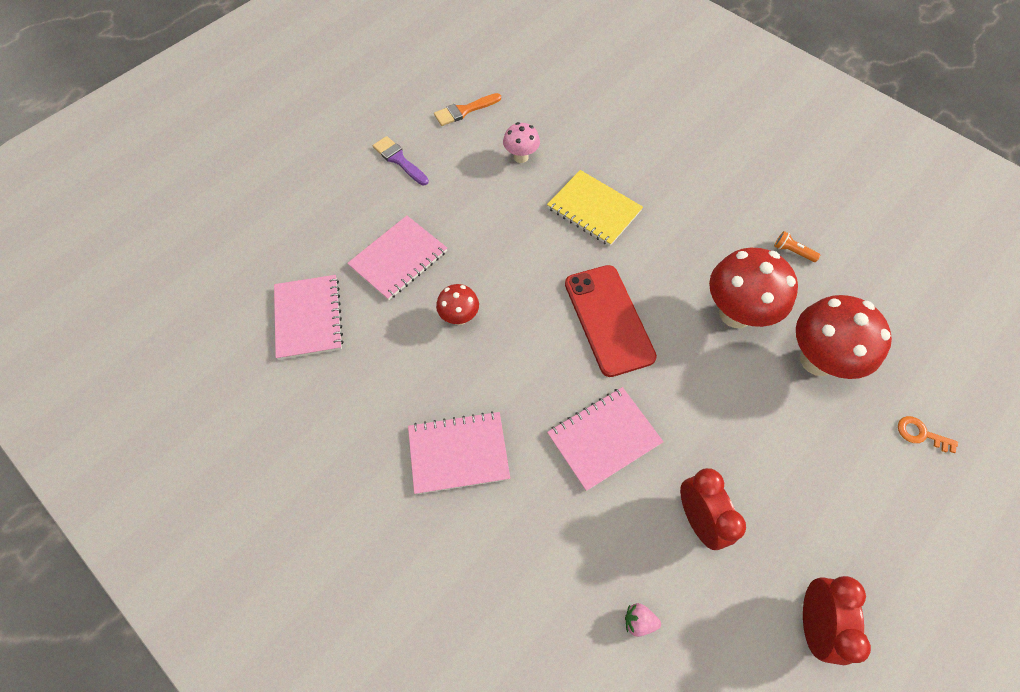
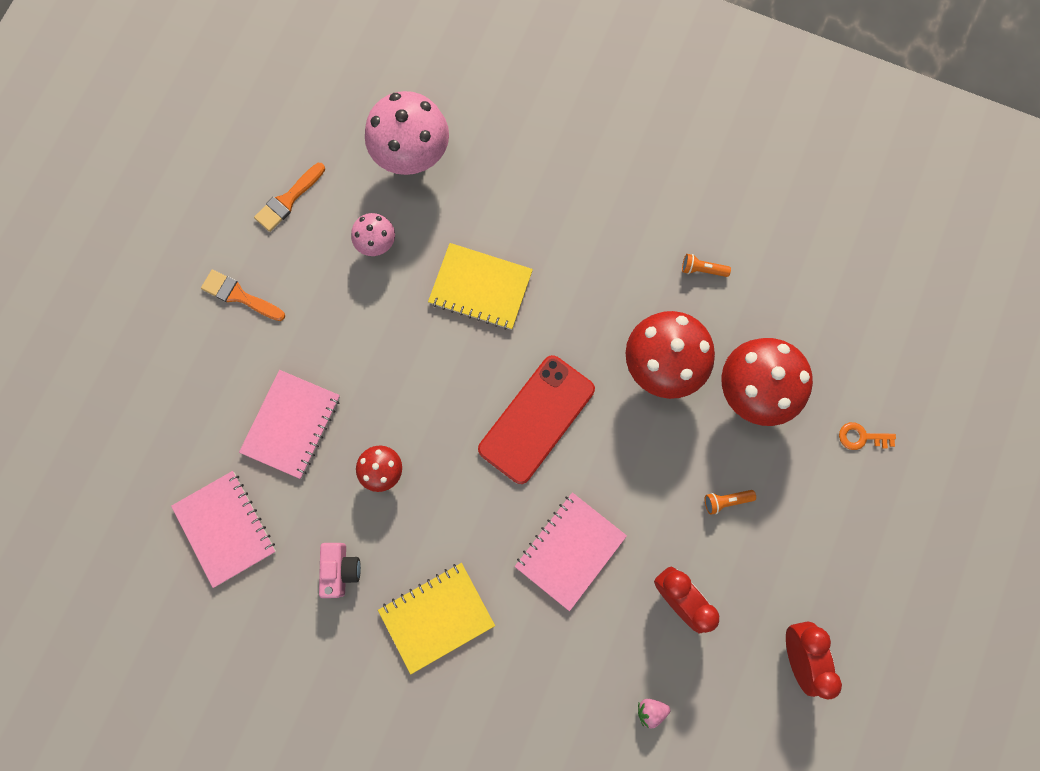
camera: 20 degrees left, 15 degrees up
(390, 383) = (340, 569): none -> pink camera
(399, 160) = (239, 296): purple brush -> orange brush
(458, 453) = (437, 617): pink notebook -> yellow notebook
(571, 110) = (413, 158): none -> pink mushroom
(608, 320) = (536, 419): red phone -> red phone turned 75 degrees clockwise
(769, 446) = (726, 501): none -> orange flashlight

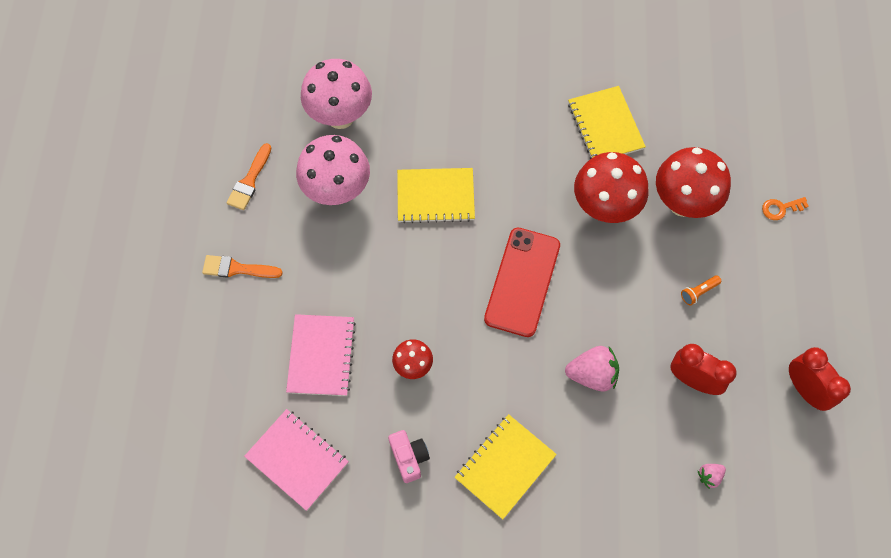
camera: 20 degrees left, 10 degrees down
(377, 244) = (337, 191): pink mushroom -> pink mushroom, size x1.91
(570, 551) = (592, 374): pink notebook -> pink strawberry
(702, 269) = (605, 126): orange flashlight -> yellow notebook

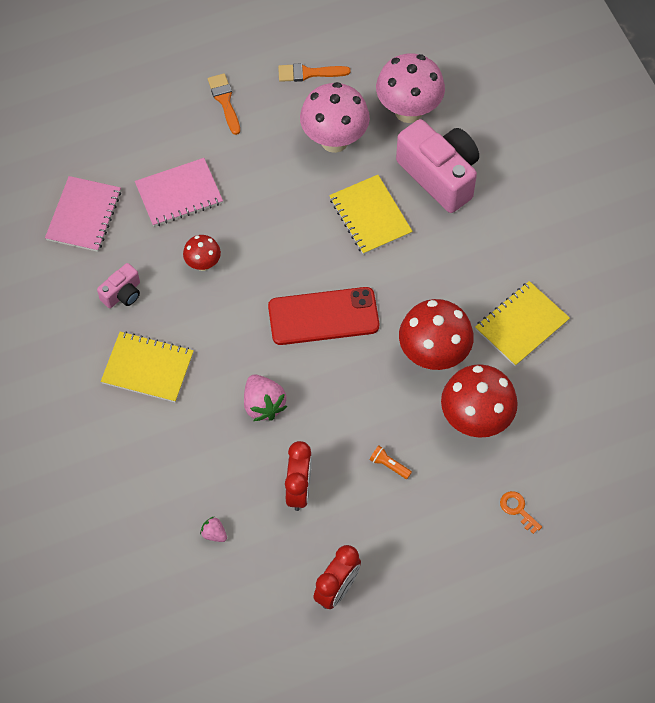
camera: 65 degrees right, 5 degrees down
(422, 121) = (440, 175): none -> pink camera

